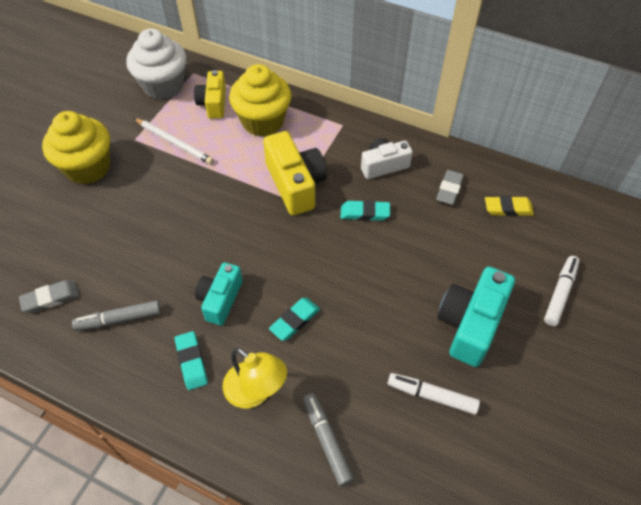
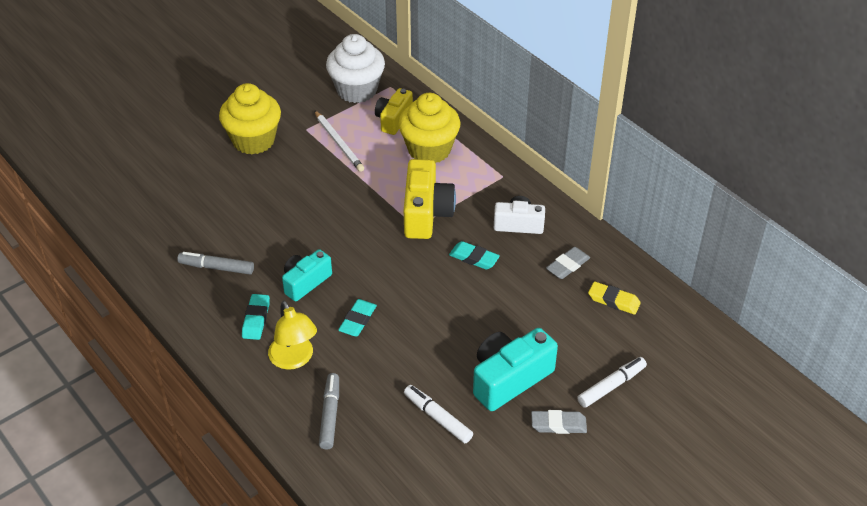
camera: 25 degrees right, 10 degrees down
(51, 298) = (172, 233): grey eraser -> grey eraser (558, 425)
(295, 321) = (358, 320): turquoise eraser -> turquoise eraser turned 45 degrees counterclockwise

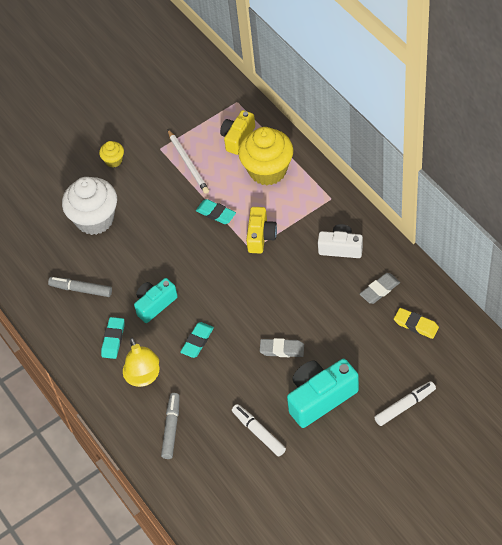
camera: 10 degrees right, 10 degrees up
(253, 140) = (113, 160): yellow cupcake -> yellow cupcake, size x0.47
(357, 90) = (206, 106): white cupcake -> white cupcake (95, 219)
(426, 213) = (261, 236): yellow camera -> yellow camera, size x0.65
(474, 258) = (299, 282): turquoise eraser -> turquoise eraser (216, 213)
(558, 425) = (357, 440): grey eraser -> grey eraser (282, 350)

